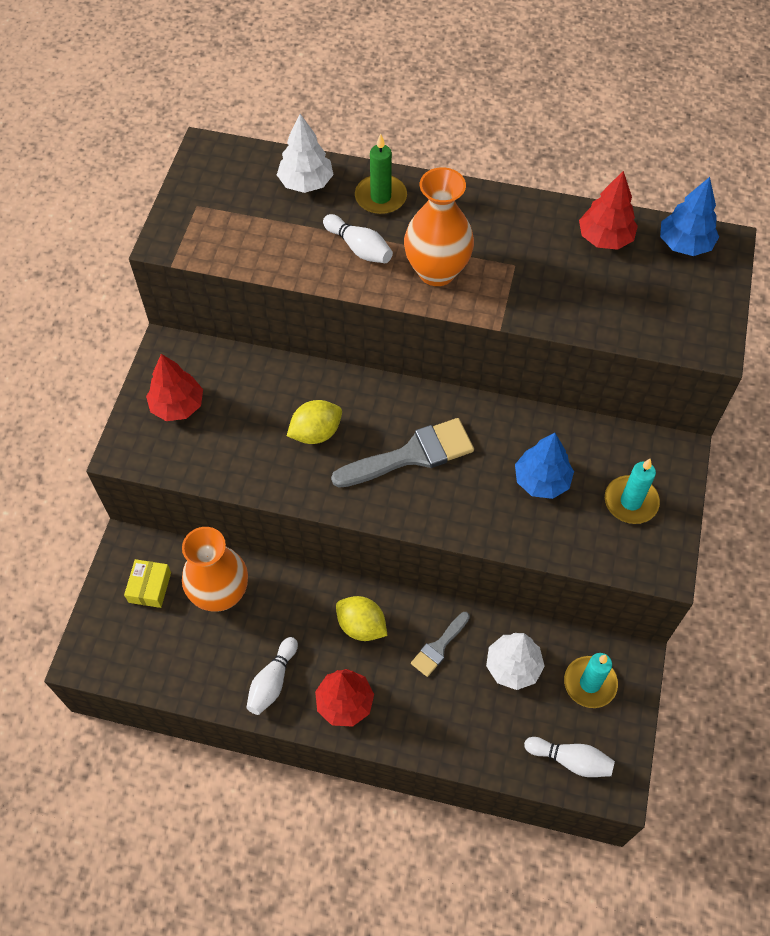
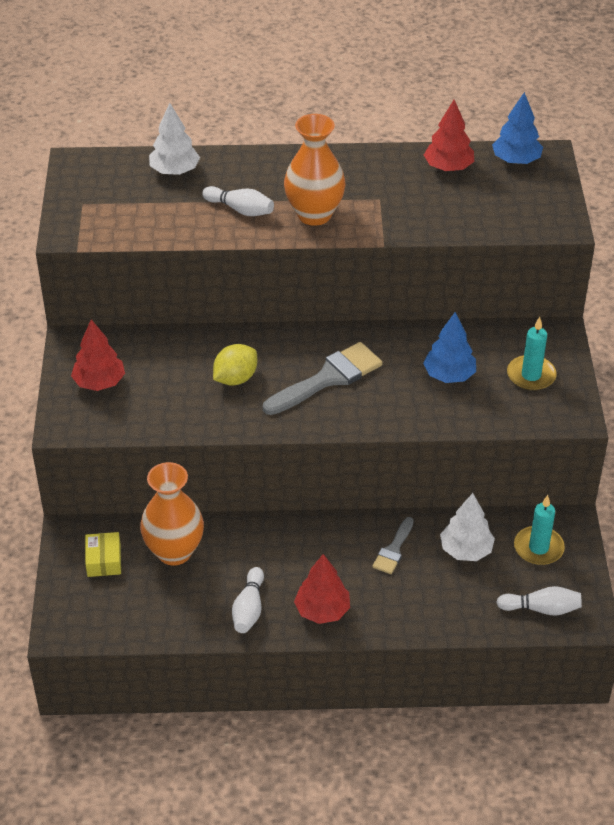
camera: 15 degrees left, 15 degrees down
(361, 626) = (316, 548): yellow lemon -> none
(380, 197) = (245, 170): green candle -> none

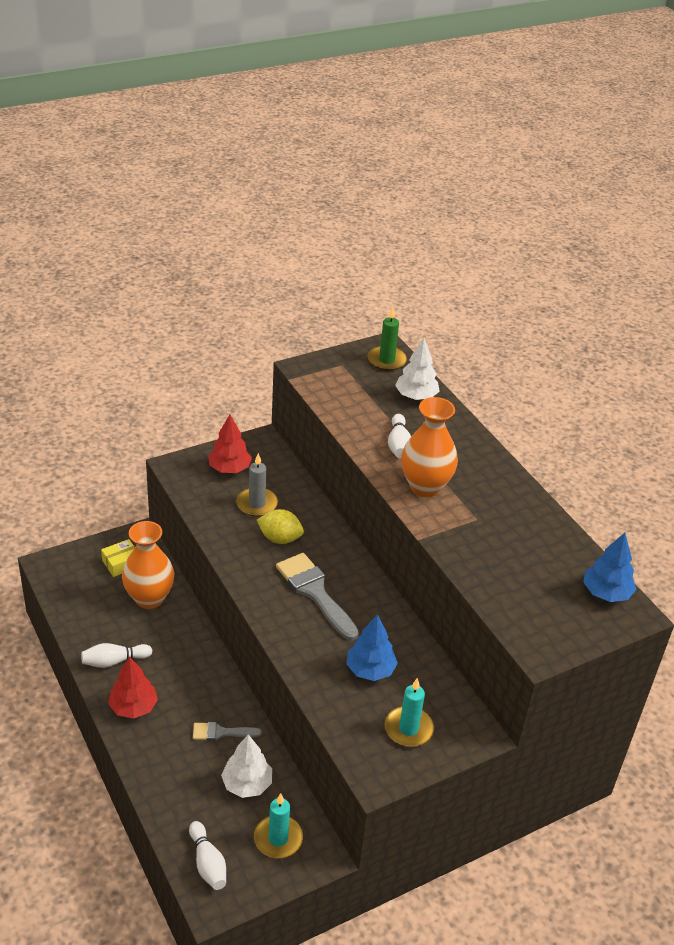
camera: 60 degrees right, 5 degrees down
(100, 169) = (386, 360): none -> green candle
(171, 379) = (257, 504): none -> grey candle
(328, 378) = (315, 592): grey brush -> grey brush turned 150 degrees counterclockwise
(448, 167) = (556, 550): red tree -> none

